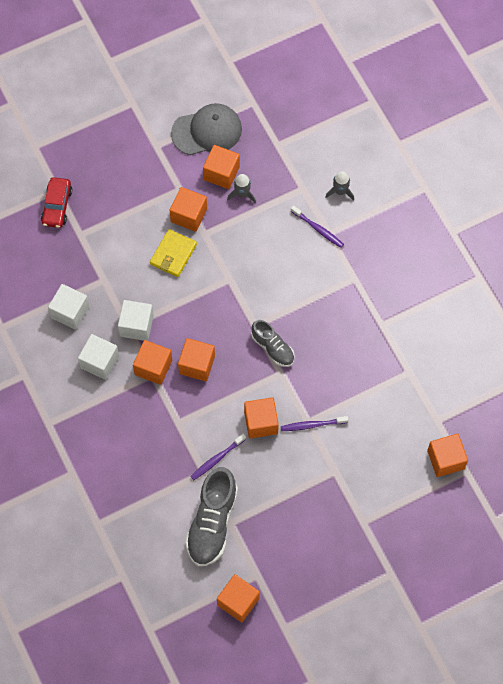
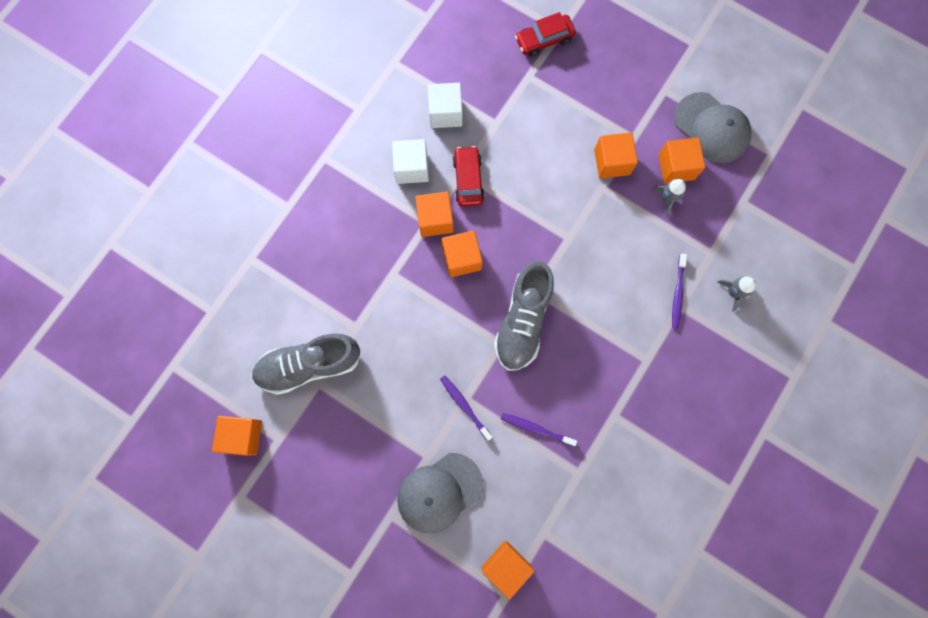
camera: 60 degrees right, 10 degrees up
(136, 326) = (468, 180): white cube -> red car
(173, 254) = (562, 171): yellow wallet -> none
(217, 459) = (376, 333): purple toothbrush -> purple toothbrush (536, 429)
(261, 422) = (438, 354): orange cube -> none
(273, 348) = (523, 321): grey shoe -> grey shoe, size x1.69
(366, 478) = (439, 492): none -> grey cap

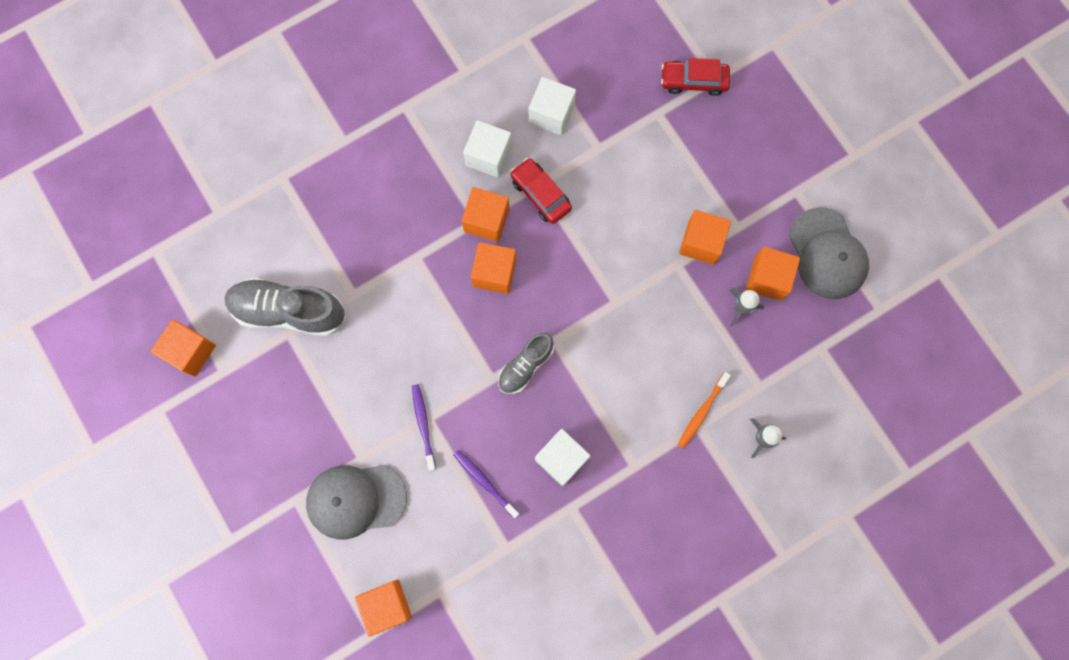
camera: 25 degrees right, 0 degrees up
(468, 180) = (540, 194): red car -> red car turned 60 degrees counterclockwise
(523, 321) = (525, 366): grey shoe -> grey shoe, size x0.59
(587, 381) = (561, 459): none -> white cube
(677, 293) = (702, 412): purple toothbrush -> orange toothbrush

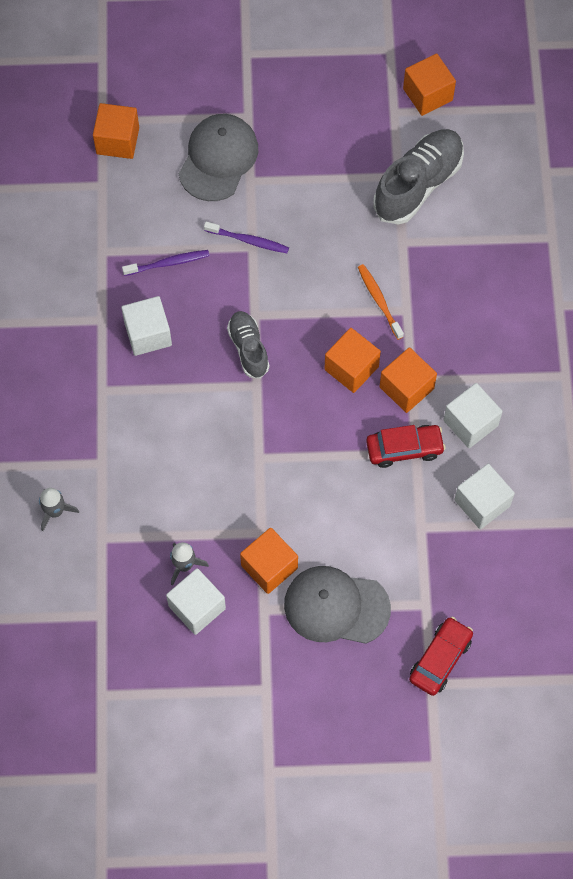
camera: 120 degrees right, 10 degrees down
(702, 412) = (112, 474): orange toothbrush -> orange toothbrush (379, 301)
(767, 278) = (197, 607): orange cube -> white cube
(827, 254) = (186, 679): grey cap -> grey cap (336, 606)

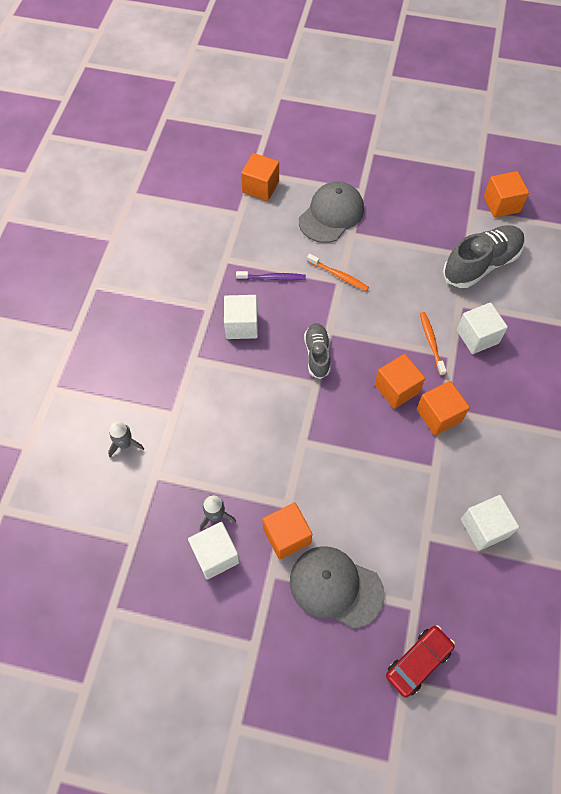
camera: 15 degrees right, 5 degrees down
(248, 240) = (338, 275): purple toothbrush -> orange toothbrush
(404, 448) = (426, 464): red car -> none
(470, 423) = (487, 457): white cube -> white cube (477, 336)

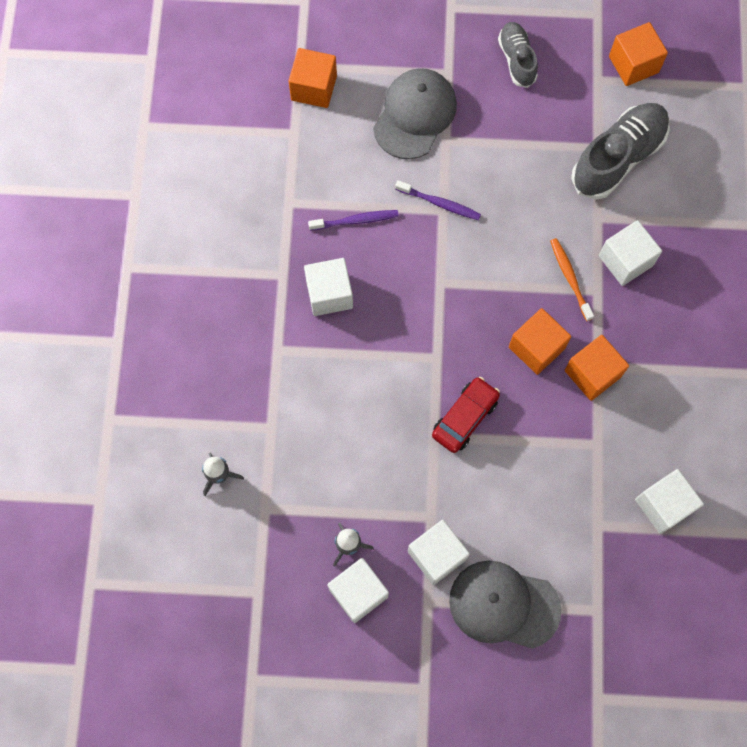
camera: 10 degrees left, 10 degrees up
(287, 536) = (437, 555): orange cube -> white cube
(317, 354) = (431, 318): grey shoe -> grey shoe (517, 60)
(338, 275) = (439, 203): orange toothbrush -> purple toothbrush
(418, 662) = (609, 672): red car -> red car (465, 417)

